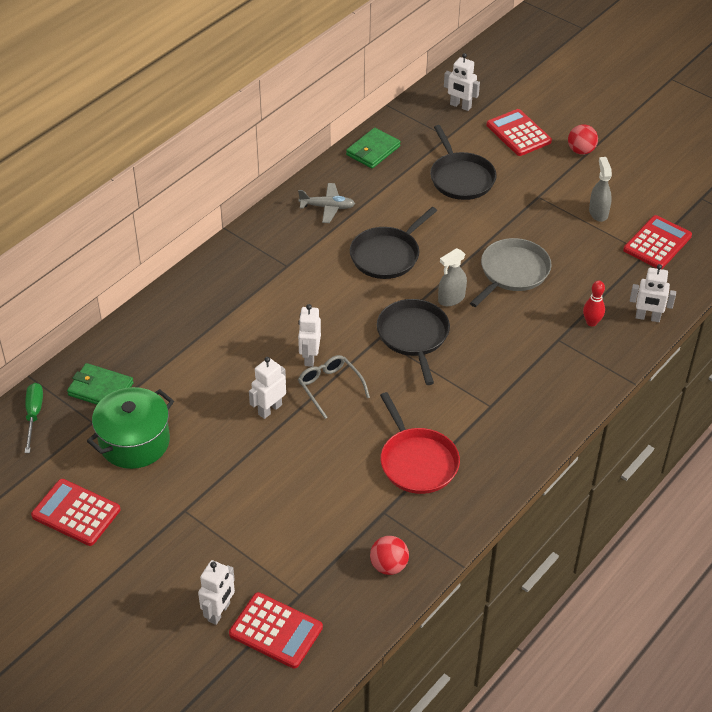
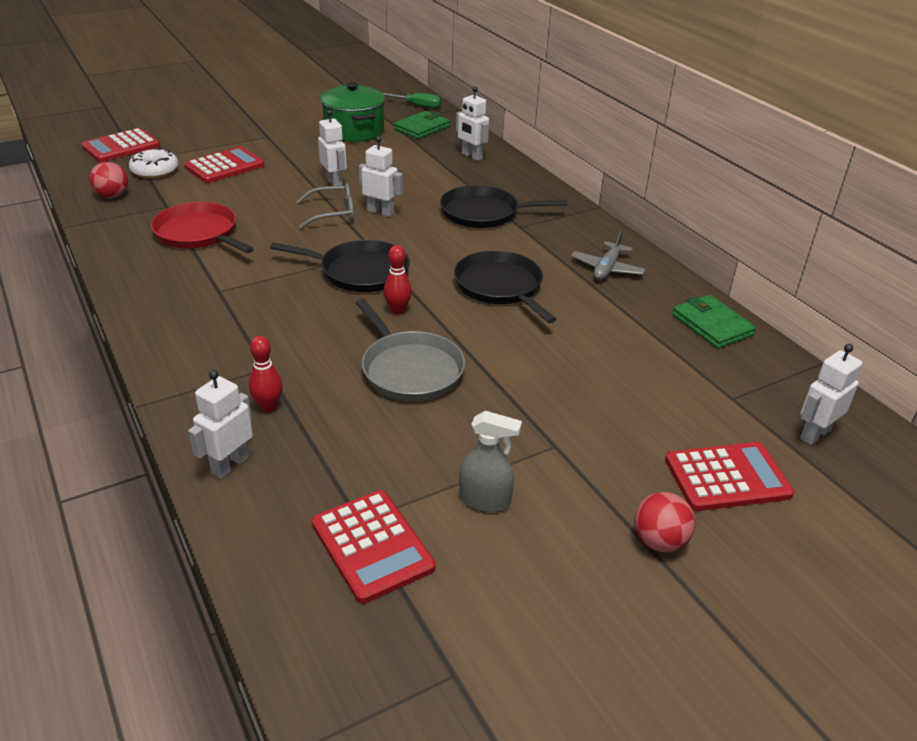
camera: 110 degrees right, 10 degrees down
(76, 513) = (308, 106): red calculator -> red calculator (224, 166)
(219, 612) = (164, 133): white robot -> white robot (471, 156)
(317, 563) = (155, 171): none -> white donut
(417, 461) = (199, 233): red pan -> red pan turned 45 degrees clockwise
(451, 298) = (397, 310): grey spray bottle -> red bowling pin
(461, 178) = (627, 382): black pan -> black pan (484, 213)

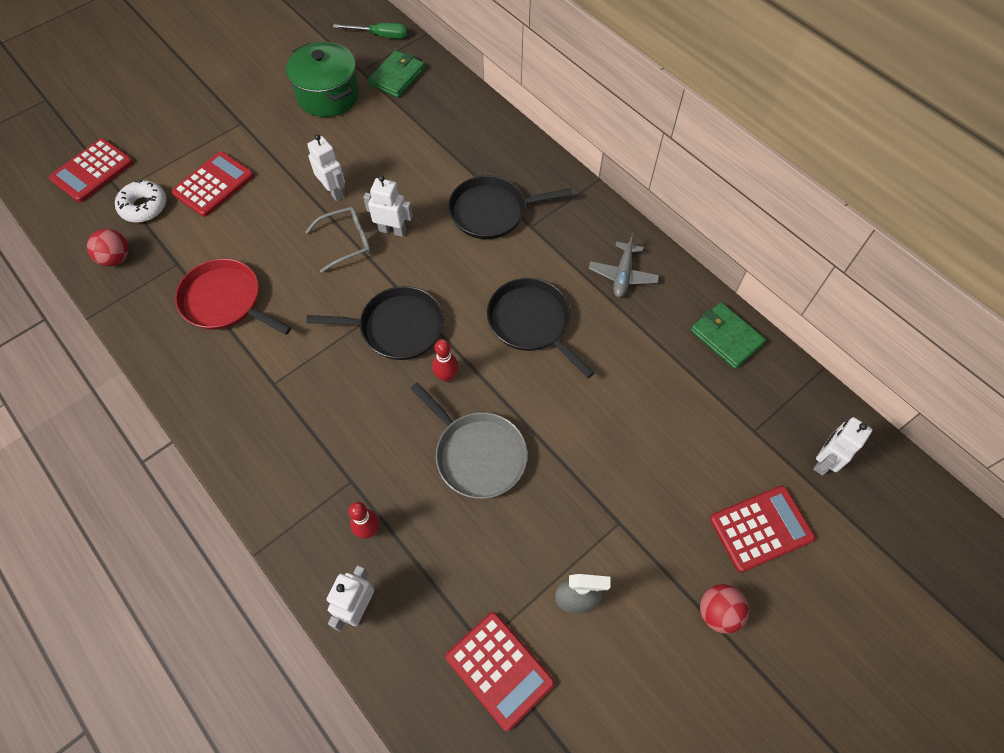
camera: 10 degrees left, 25 degrees up
(471, 156) = (459, 118): white robot -> none

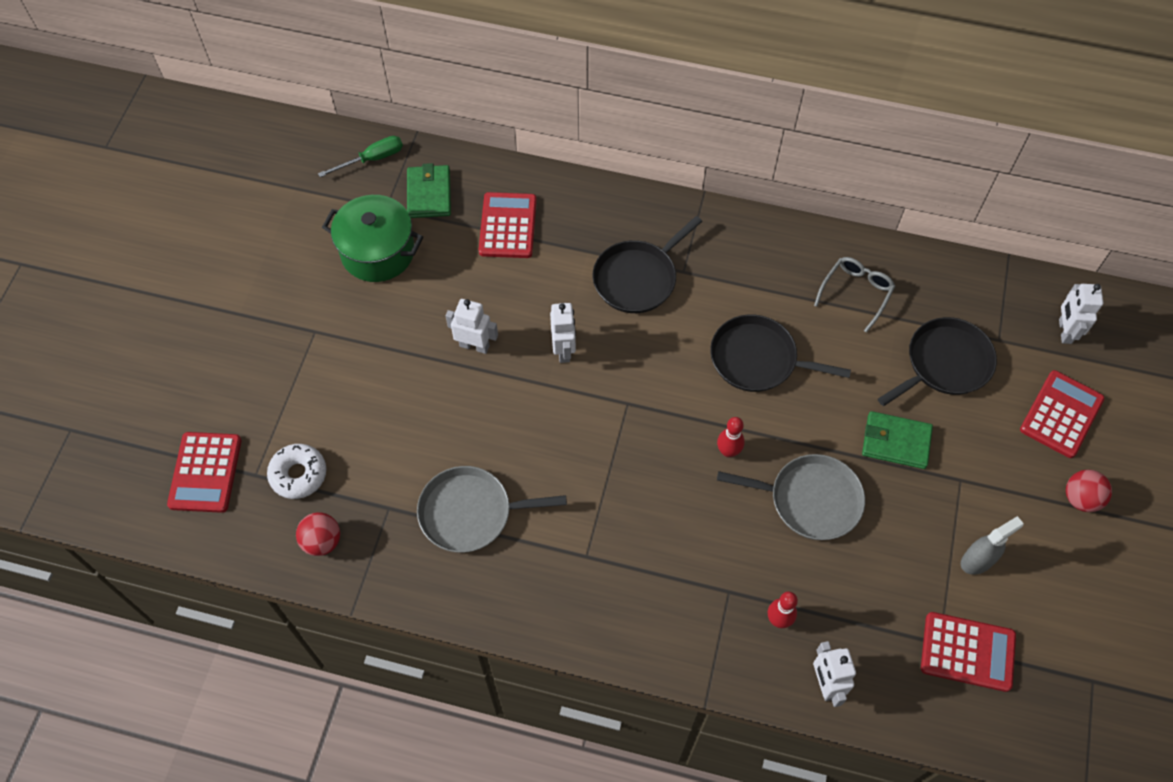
camera: 35 degrees left, 0 degrees up
(213, 185) = (348, 410): red calculator -> red calculator (508, 226)
(225, 301) = (470, 513): red pan -> grey pan
(346, 242) = (531, 387): grey glasses -> grey glasses (856, 293)
(392, 230) = (564, 350): white robot -> white robot turned 105 degrees clockwise
(397, 327) = (649, 436): black pan -> black pan (945, 363)
(622, 275) = (796, 270): grey plane -> none
(726, 337) = (919, 274): green wallet -> green wallet (896, 442)

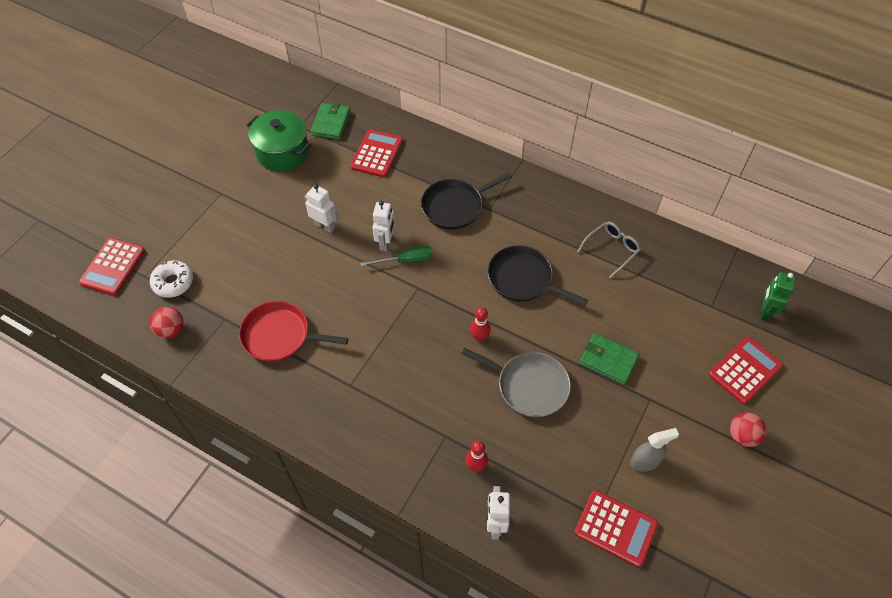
camera: 15 degrees right, 5 degrees down
(372, 159) = (301, 94): green screwdriver -> green screwdriver (405, 260)
(470, 513) = (280, 335): grey pan -> red pan
(945, 363) = (664, 313): black pan -> none
(1064, 331) = (765, 311): white robot -> green robot

